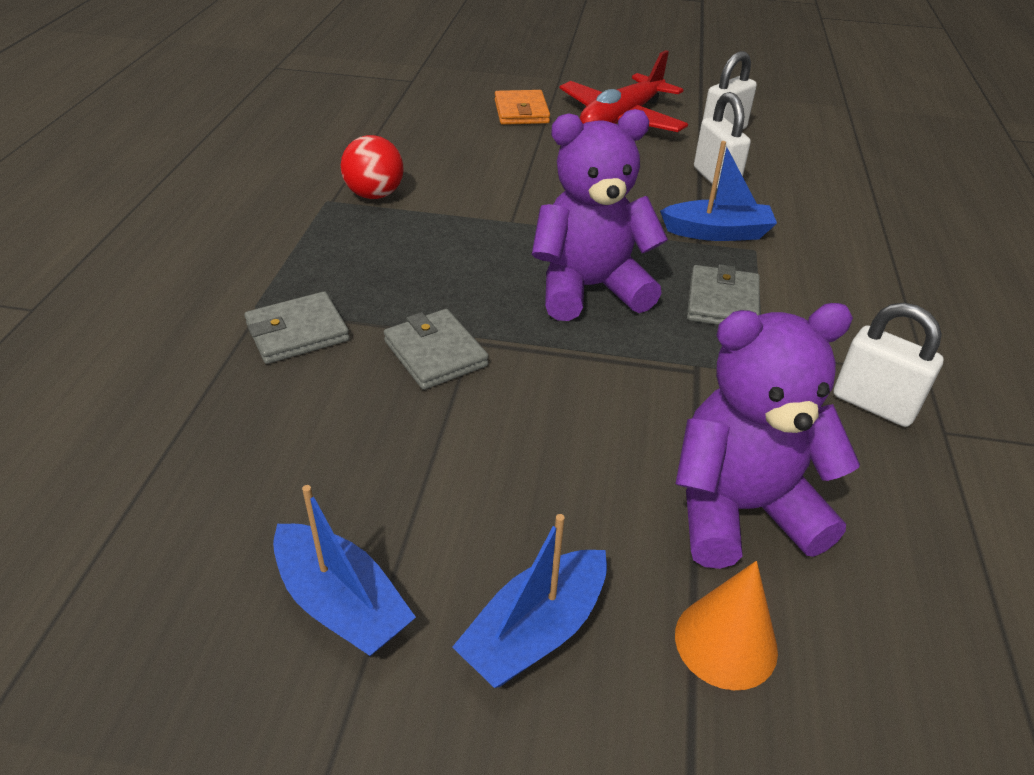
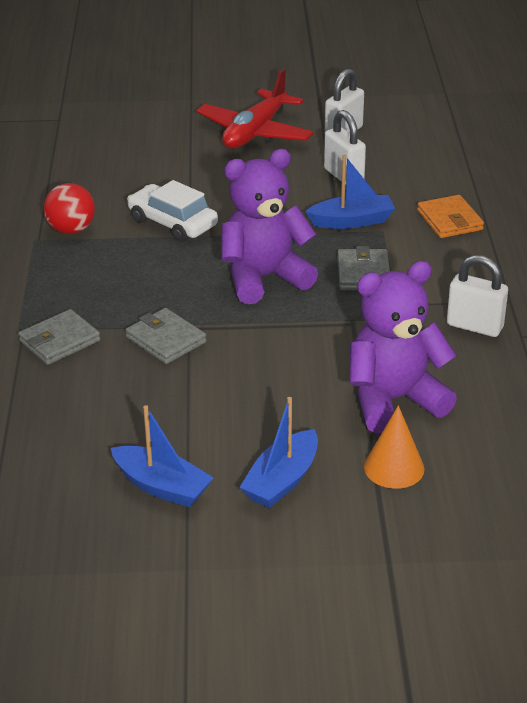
camera: 10 degrees left, 5 degrees down
(496, 204) = (172, 223): none -> white car
(521, 112) = (167, 137): orange wallet -> orange wallet (449, 220)

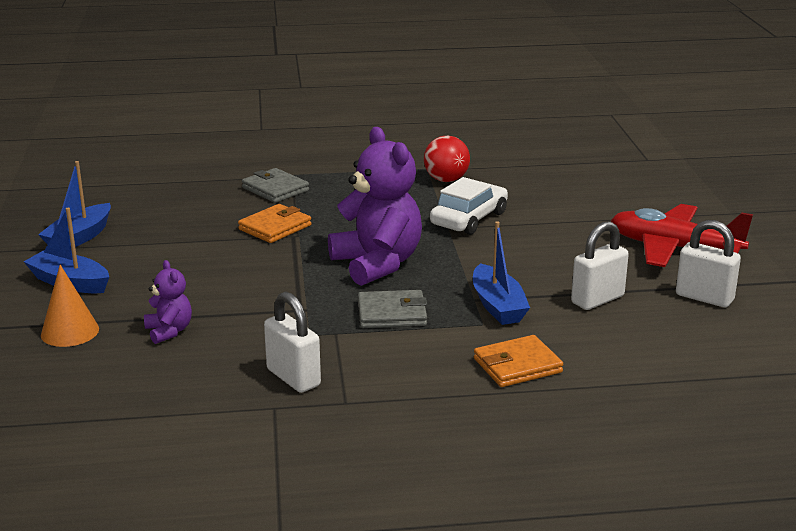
camera: 85 degrees right, 10 degrees down
(166, 340) = (275, 227): grey wallet -> orange wallet
(394, 400) = (169, 331): purple teddy bear -> purple teddy bear, size x0.48
(474, 326) = (293, 378): white padlock -> white padlock turned 60 degrees counterclockwise

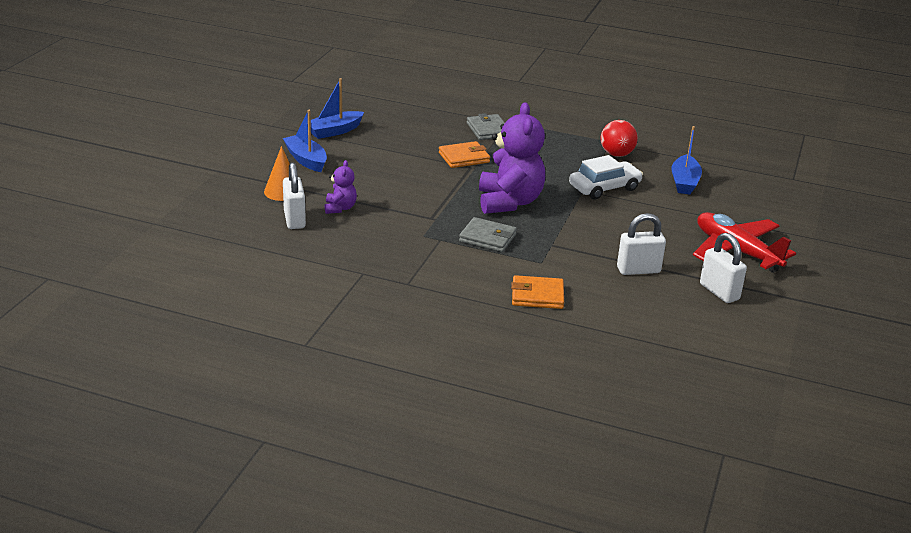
camera: 25 degrees right, 5 degrees up
(293, 378) = (389, 259): white padlock -> white padlock (294, 219)
(497, 306) = (563, 254): blue boat -> blue boat (684, 182)

